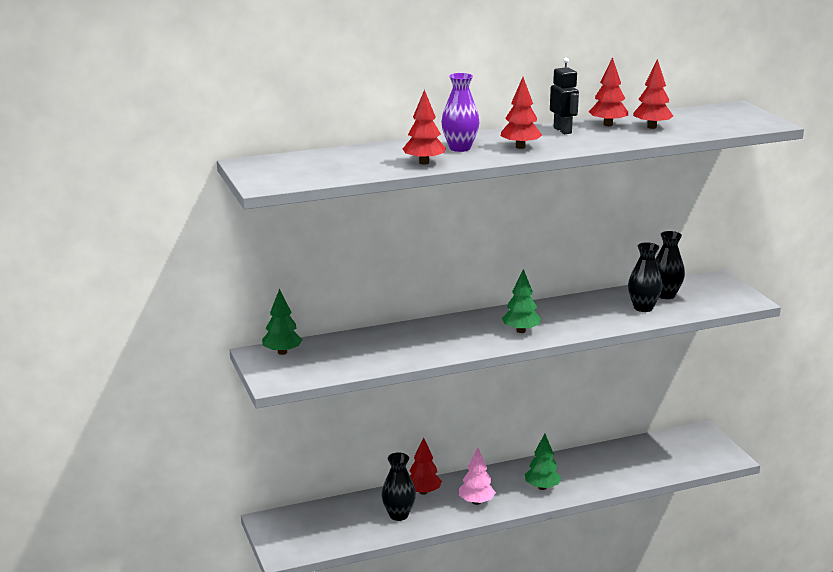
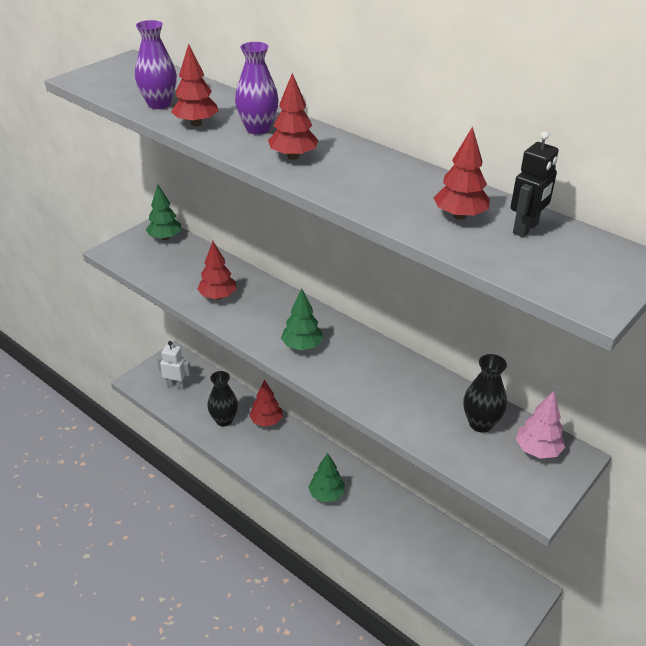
camera: 60 degrees right, 15 degrees up
(317, 530) = (176, 385): none -> white robot
(367, 167) = (159, 104): none -> purple vase
(476, 502) = (273, 459): pink tree -> pink tree (537, 450)
(562, 130) = (378, 166): black robot -> black robot (526, 229)
(608, 124) = (433, 187): red tree -> red tree (218, 296)
(643, 308) = (430, 415): black vase -> none

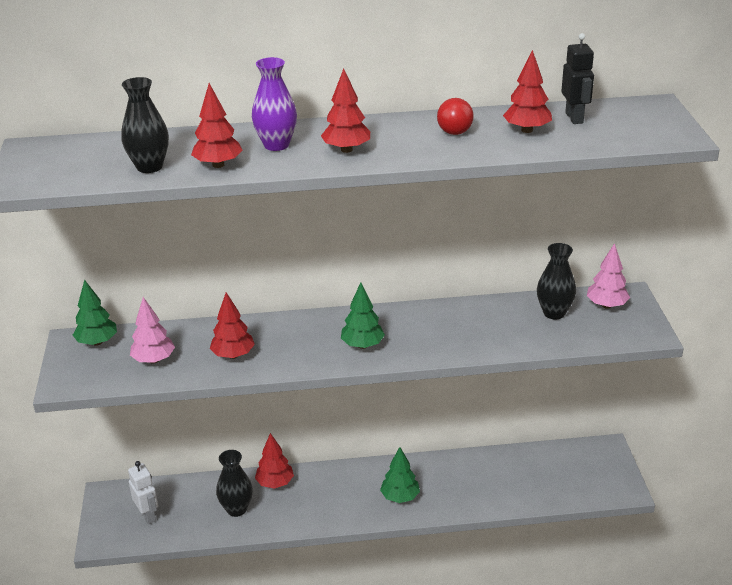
camera: 45 degrees left, 5 degrees down
(159, 104) = (149, 167): purple vase -> black vase
(174, 269) = (154, 360): none -> pink tree
(176, 385) = (148, 515): white robot -> white robot turned 90 degrees clockwise
(404, 183) = (455, 128): none -> red light bulb

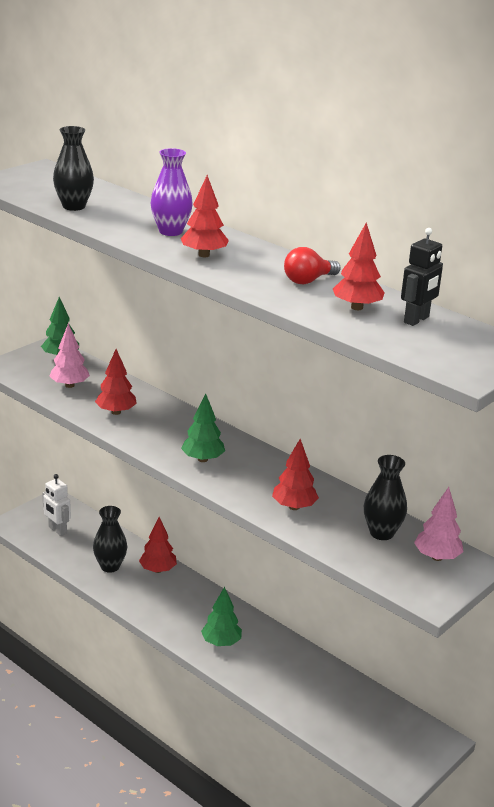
camera: 45 degrees right, 5 degrees down
(148, 515) = (57, 530): white robot -> white robot turned 120 degrees clockwise
(218, 165) = (110, 224): red tree -> red tree (294, 507)

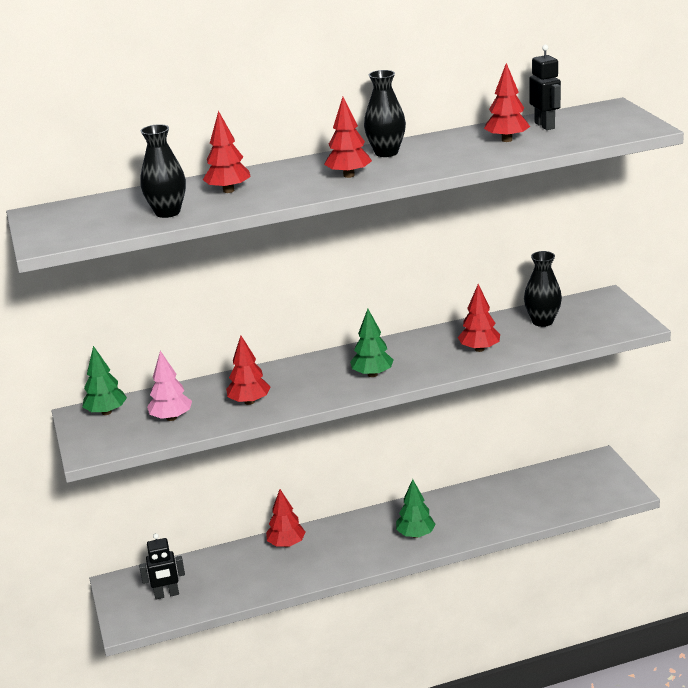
camera: 55 degrees left, 0 degrees up
(57, 530) = (166, 594): white robot -> black robot
(110, 566) = (256, 573): black vase -> black vase (386, 153)
(134, 218) = (228, 190): none -> red tree
(170, 231) = (280, 180): purple vase -> none
(308, 281) = (440, 147): red light bulb -> none
(437, 557) = (588, 308): pink tree -> none

